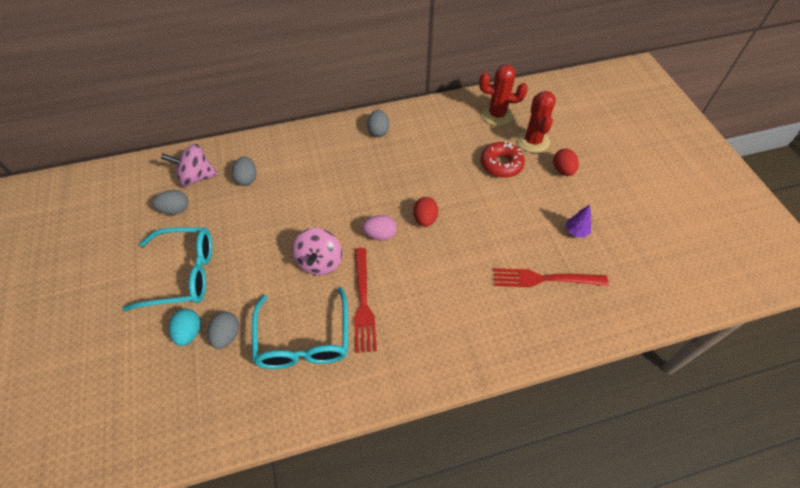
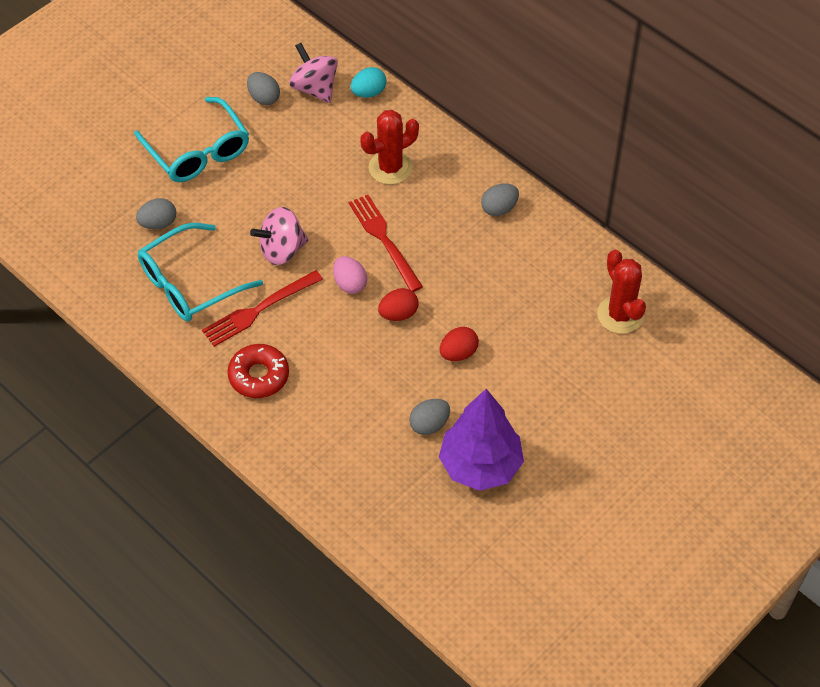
camera: 60 degrees right, 0 degrees up
(189, 333) = (144, 194): turquoise egg -> turquoise egg (368, 92)
(247, 179) = (343, 130): grey egg -> grey egg (429, 424)
(501, 164) = (535, 353): red donut -> red donut (259, 376)
(533, 141) = (600, 371): red cactus -> red cactus (390, 168)
(543, 279) = (390, 456): red fork -> red fork (383, 239)
(563, 170) = (572, 420): red egg -> red egg (458, 353)
(576, 231) = (480, 465): purple tree -> purple tree, size x2.48

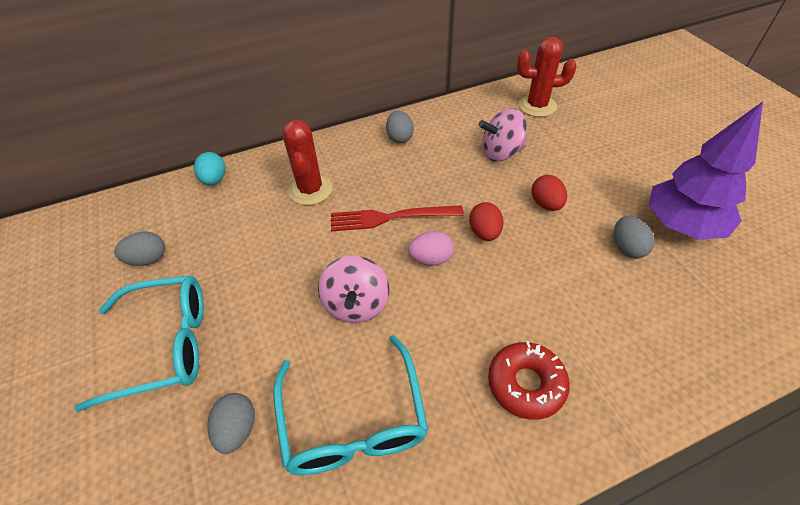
camera: 65 degrees left, 5 degrees down
(258, 310) = (429, 354): red fork -> none
(314, 88) = (174, 215): pink spinning top -> pink spinning top (501, 153)

